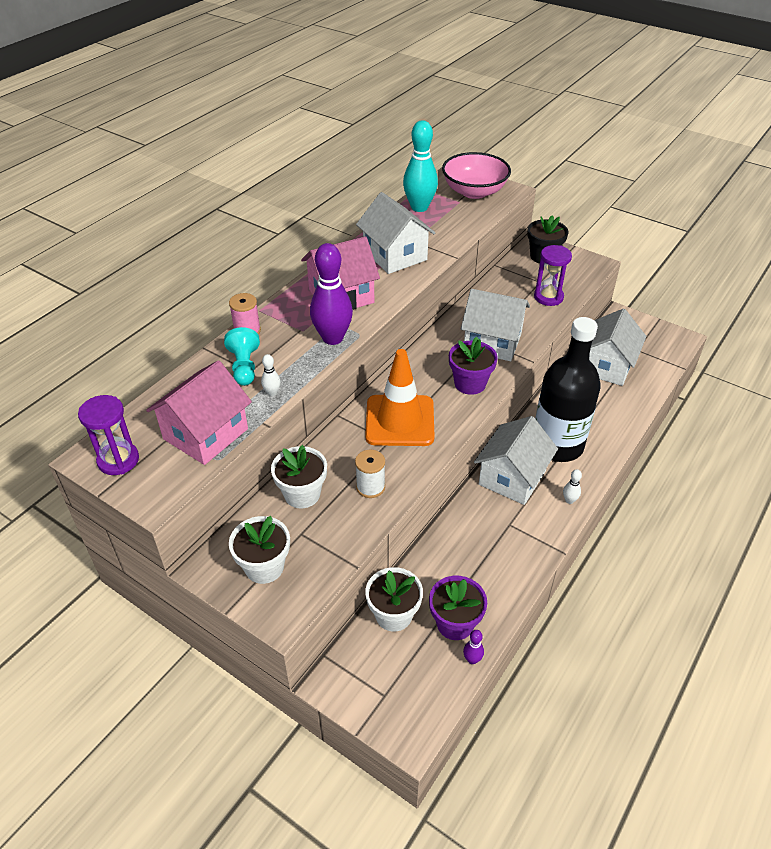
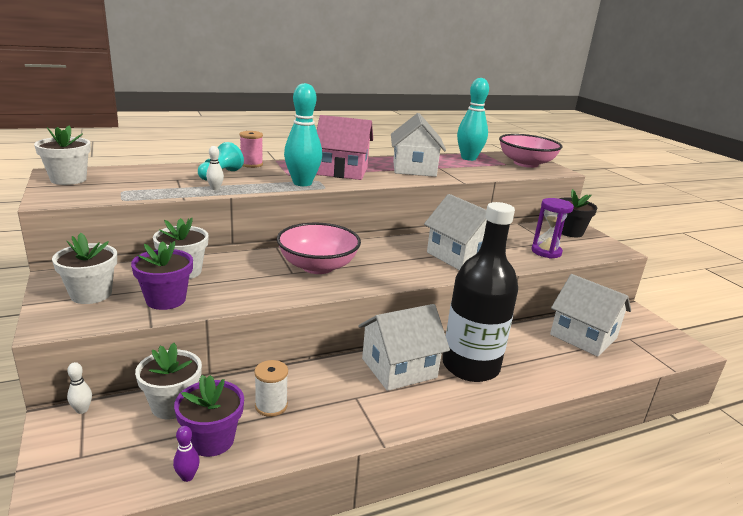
camera: 30 degrees right, 20 degrees down
(118, 460) = (68, 179): purple hourglass -> white flower pot
(205, 434) = (138, 188): pink house -> none
(332, 338) = (302, 183): purple bowling pin -> turquoise bowling pin
(370, 487) = (237, 289): white spool -> white spool (271, 406)
(400, 421) = (317, 266): orange traffic cone -> pink bowl
(470, 383) = (406, 269): purple flower pot -> purple flower pot (166, 300)
(569, 500) = (436, 409): white bowling pin -> white bowling pin (82, 410)
(606, 366) = (583, 336): white house -> white house turned 75 degrees clockwise

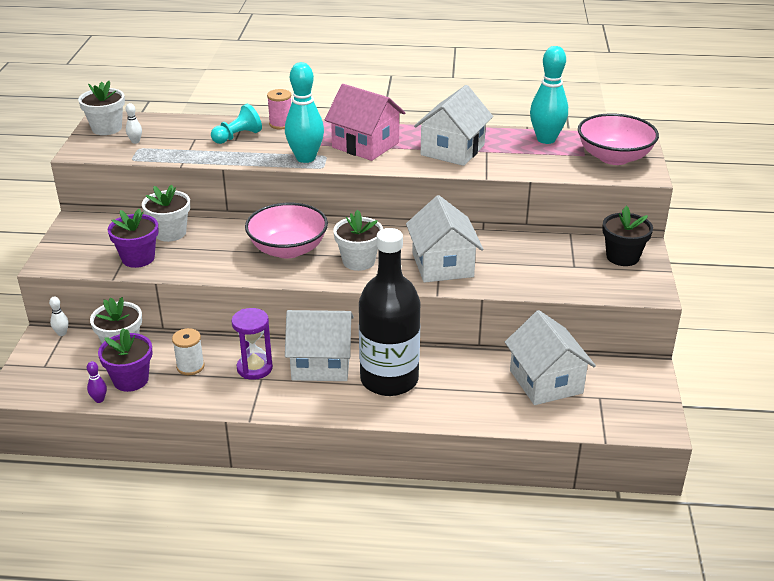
camera: 30 degrees right, 10 degrees up
(91, 294) = (89, 241): white flower pot -> white flower pot (358, 261)
(215, 188) = (218, 155): white bowling pin -> white bowling pin (135, 141)
(546, 252) = (552, 278): purple hourglass -> purple hourglass (254, 368)

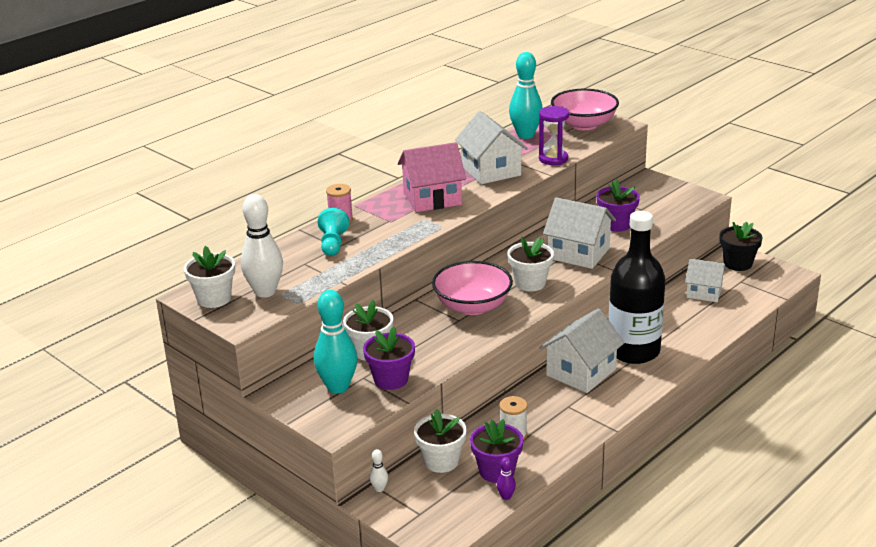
camera: 50 degrees left, 5 degrees down
(135, 141) = (265, 292): white bowling pin -> white bowling pin, size x2.37
(254, 368) = (551, 404): purple hourglass -> purple hourglass (553, 159)
(305, 158) = (416, 228): turquoise bowling pin -> turquoise bowling pin (338, 387)
(523, 264) = (616, 224): none -> purple flower pot
(546, 381) = (704, 292): white house -> white house, size x0.66
(622, 257) = (651, 189): black flower pot -> black flower pot (738, 264)

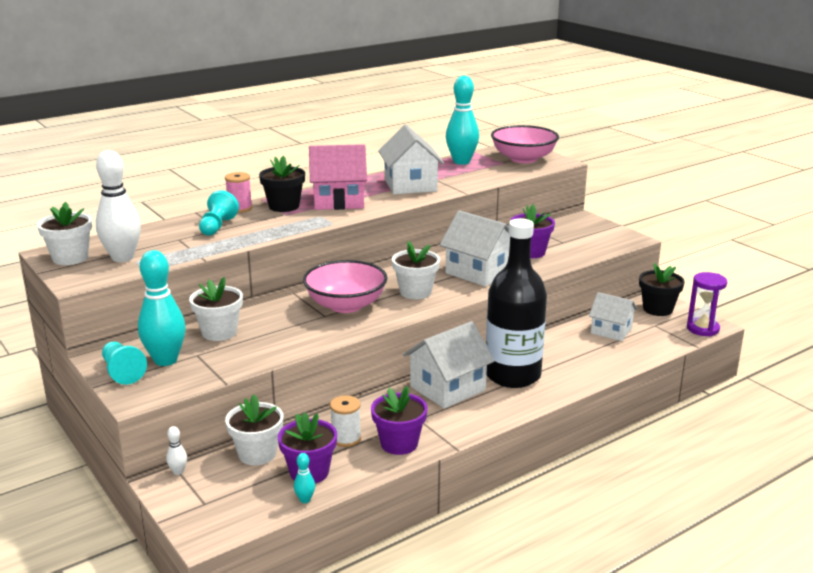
camera: 10 degrees right, 5 degrees down
(305, 405) = (122, 372): none -> turquoise pawn
(382, 211) = (284, 206): none -> black flower pot
(391, 379) = (222, 360): purple flower pot -> purple flower pot (399, 443)
(506, 496) = (305, 500): purple bowling pin -> turquoise bowling pin
(553, 159) = (477, 182): purple hourglass -> purple hourglass (702, 329)

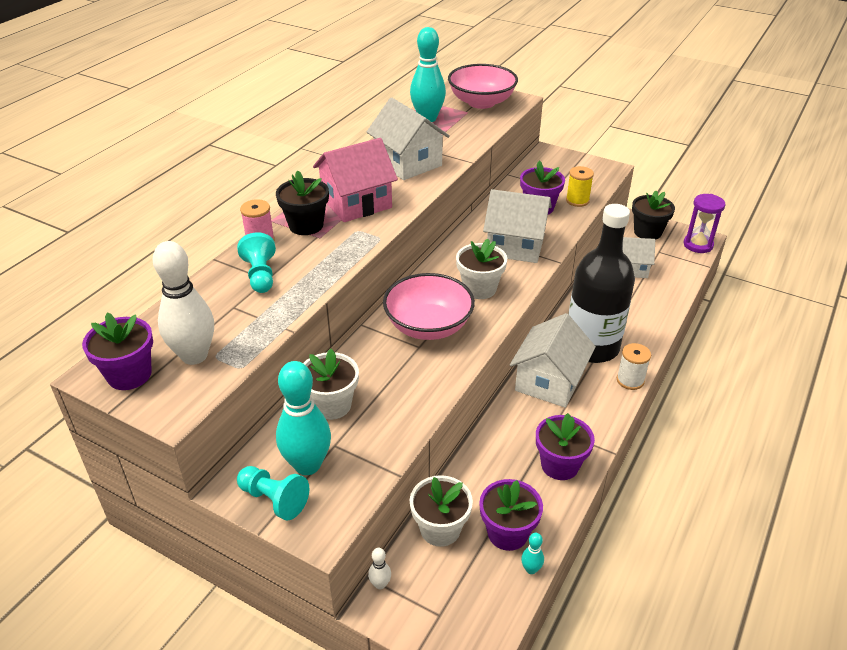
camera: 25 degrees left, 15 degrees up
(70, 258) = (129, 375): white flower pot -> purple flower pot
(346, 438) = (508, 477): white spool -> white spool (630, 380)
(573, 254) = (577, 200): none -> yellow spool

